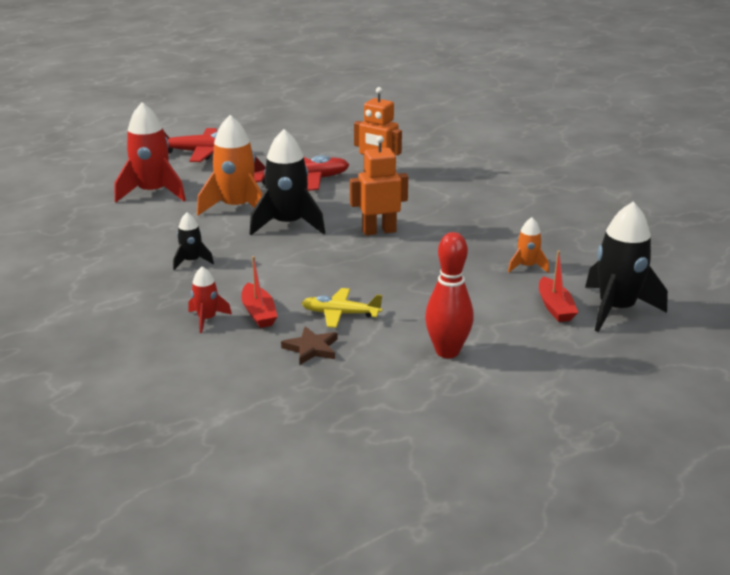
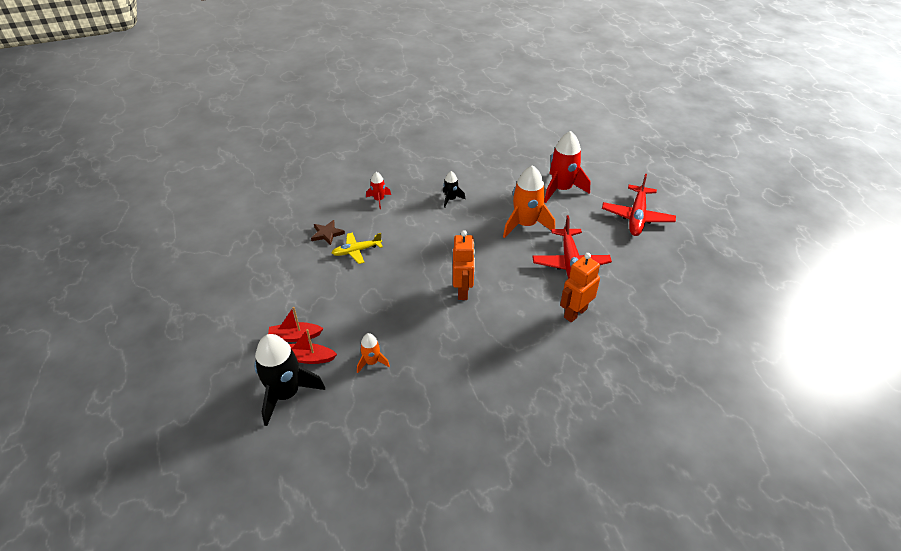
camera: 105 degrees right, 15 degrees up
(259, 313) = (375, 219): red boat -> red boat (295, 336)
(288, 224) = (490, 246): black rocket -> none
(340, 314) = (357, 251): yellow plane -> yellow plane turned 135 degrees counterclockwise
(447, 351) = (290, 288): red bowling pin -> none

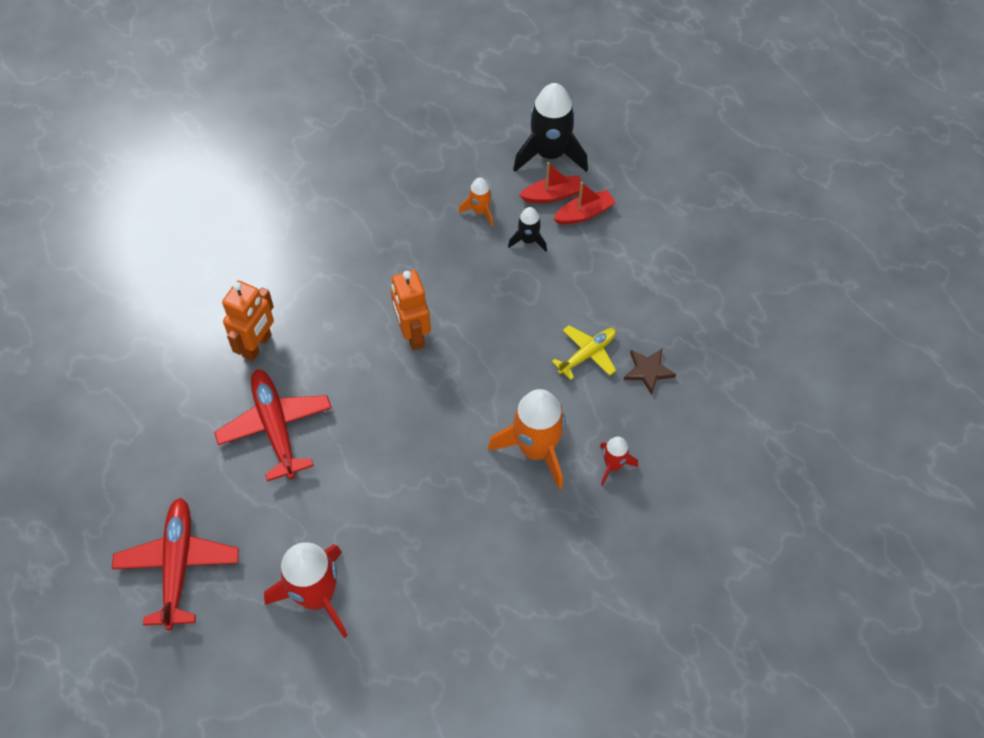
camera: 160 degrees right, 15 degrees up
(451, 199) = (498, 506): black rocket -> black rocket (528, 240)
(525, 225) = (359, 486): orange rocket -> orange rocket (536, 449)

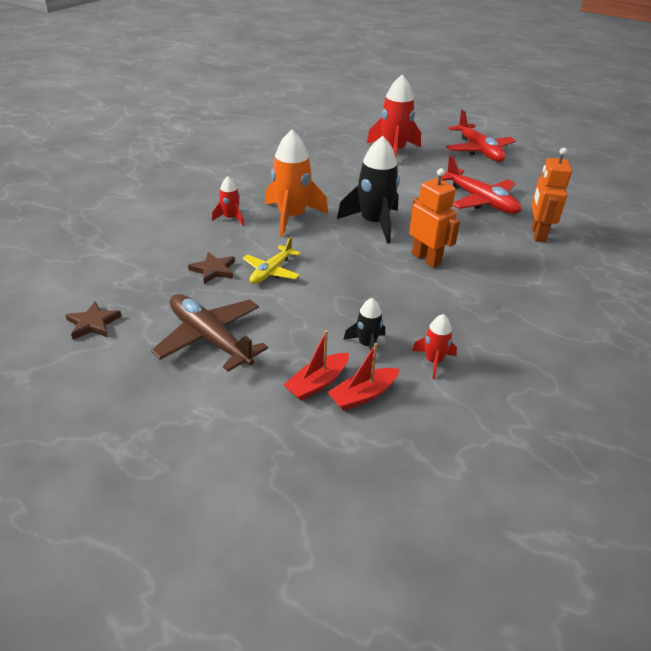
camera: 160 degrees right, 20 degrees down
(480, 211) = (433, 361): orange rocket -> red rocket
(549, 154) = (390, 444): black rocket -> black rocket (374, 223)
(664, 279) = (210, 338): none -> brown plane
(770, 322) = (93, 323): none -> brown star

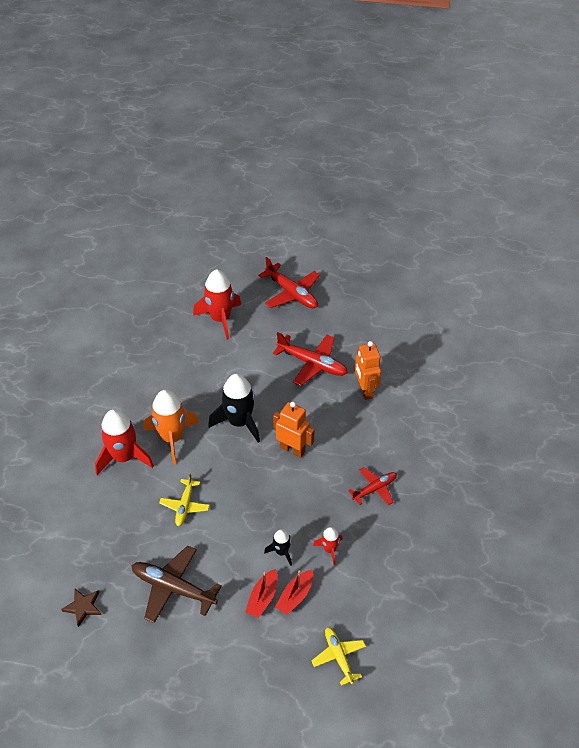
camera: 20 degrees left, 10 degrees up
(213, 270) = (141, 521): brown star -> none
(230, 218) = (124, 457): red rocket -> red rocket, size x1.99
(395, 487) = (338, 657): none -> yellow plane
(520, 320) = (374, 489): none -> red plane

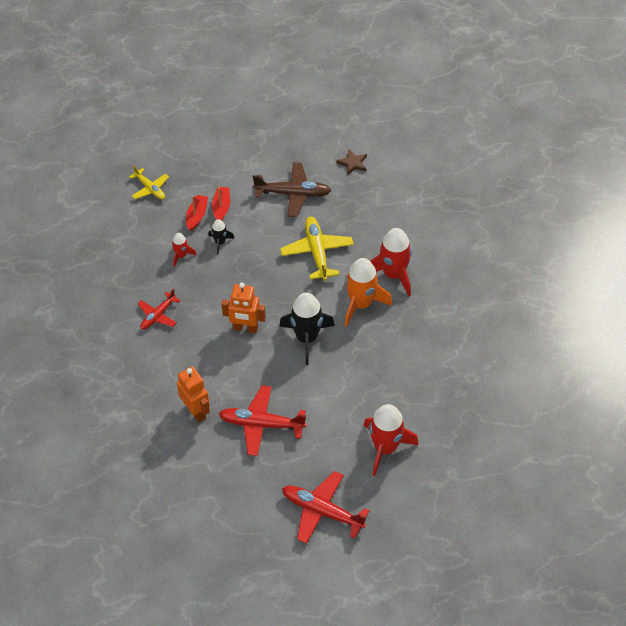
camera: 160 degrees right, 5 degrees up
(185, 506) = (317, 252): yellow plane -> yellow plane, size x1.62

